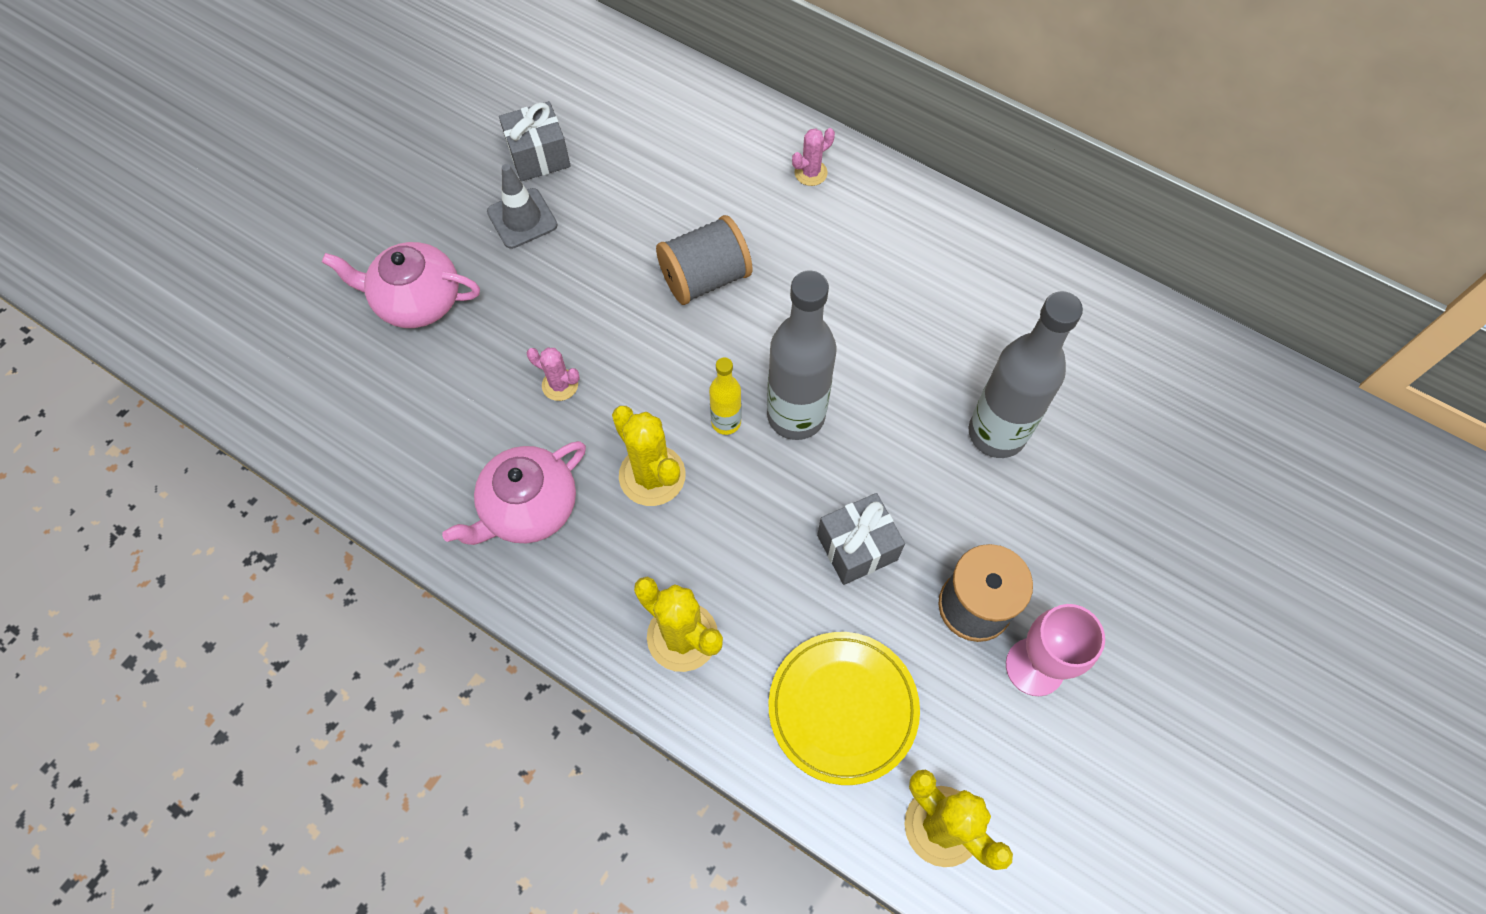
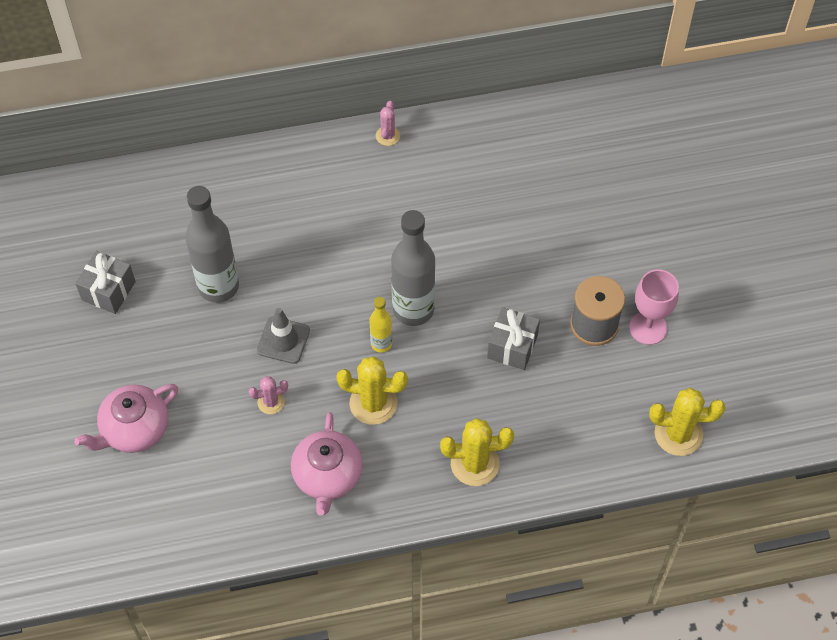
camera: 45 degrees left, 5 degrees down
(522, 219) = (141, 334): grey traffic cone -> grey traffic cone (283, 340)
(705, 278) = (285, 279): grey spool -> none
(810, 173) = (279, 173): pink cactus -> pink cactus (387, 136)
(843, 708) = (583, 425): yellow plate -> none
(996, 433) = (520, 232): grey bottle -> grey bottle (218, 286)

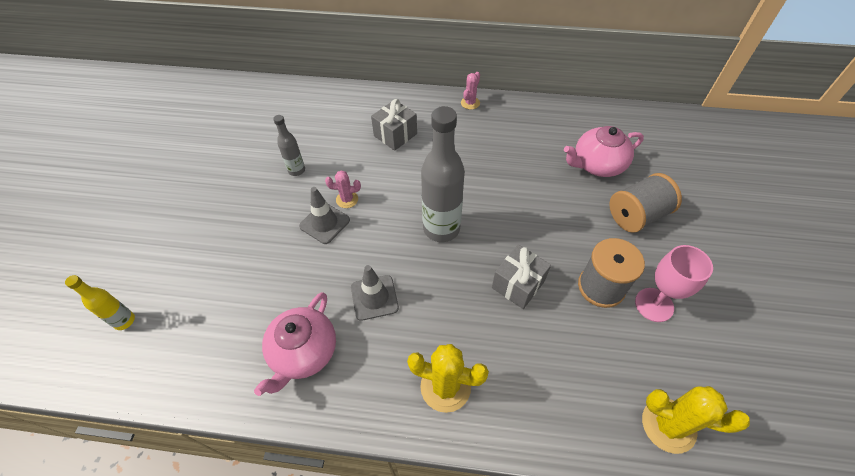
camera: 20 degrees right, 5 degrees down
(108, 291) = (217, 153): grey gift -> grey gift (395, 135)
(134, 429) = (171, 259): pink teapot -> pink teapot (597, 164)
(218, 286) = (296, 170): grey bottle -> grey bottle, size x0.51
(271, 402) = (289, 270): pink cactus -> pink cactus (347, 199)
(373, 403) = (374, 297): yellow cactus -> grey traffic cone
(381, 344) = (403, 248): yellow bottle -> yellow bottle (124, 321)
(614, 234) = (637, 215): none -> grey spool

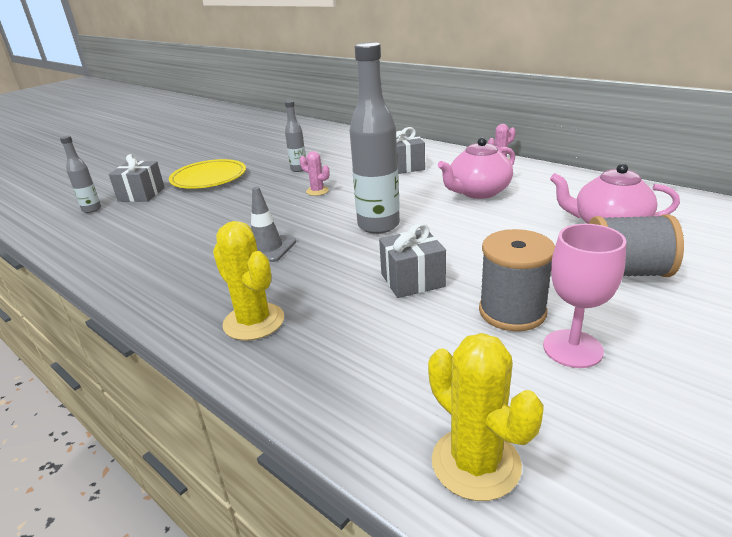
camera: 35 degrees right, 25 degrees down
(124, 321) = (91, 209): yellow bottle -> grey bottle
(159, 273) = (141, 194): none -> grey gift
(211, 218) = (209, 178): none -> yellow plate
(303, 352) = (173, 260): pink teapot -> pink teapot (478, 192)
(324, 223) = (283, 199): grey traffic cone -> none

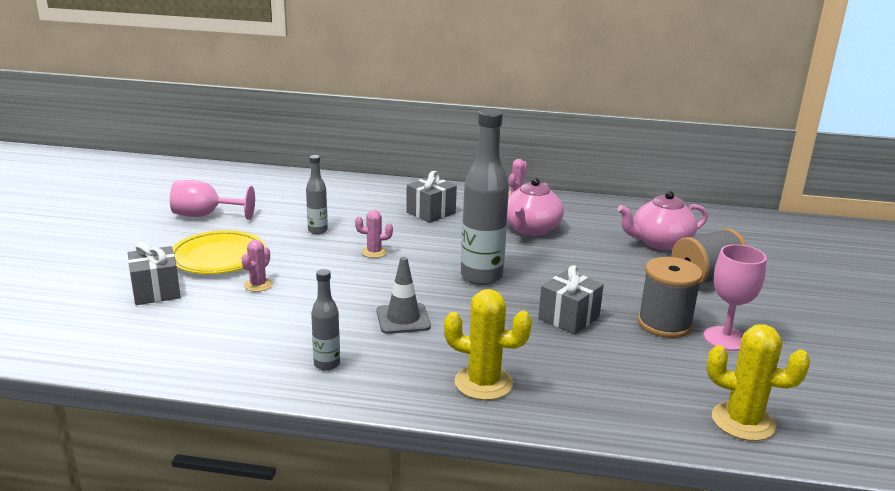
camera: 35 degrees left, 5 degrees down
(91, 209) = (114, 321): grey bottle -> grey bottle (327, 364)
(205, 201) = (258, 285): none -> pink cactus
(240, 149) = (205, 215): none -> pink goblet

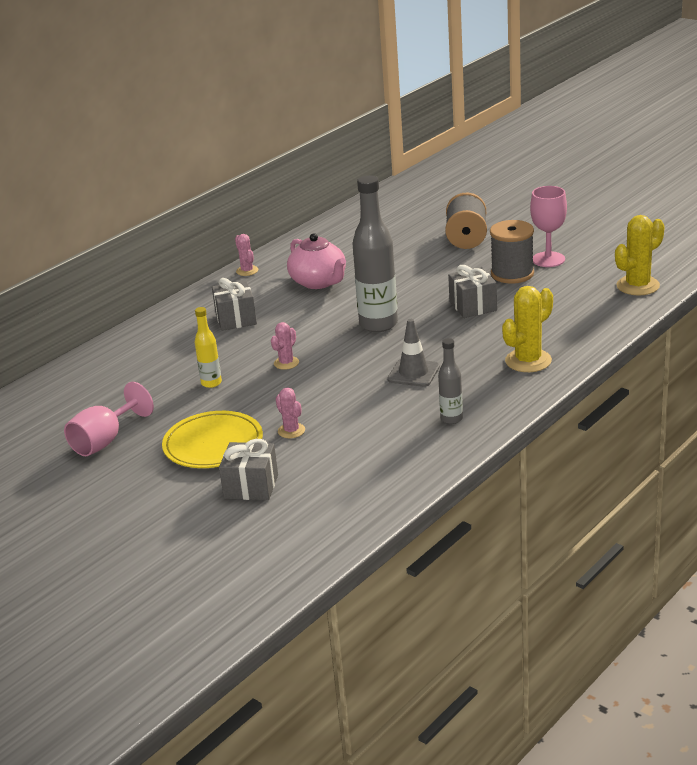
camera: 55 degrees left, 5 degrees up
(317, 230) = (211, 383): grey bottle -> yellow bottle
(660, 243) = (398, 237): pink teapot -> none

